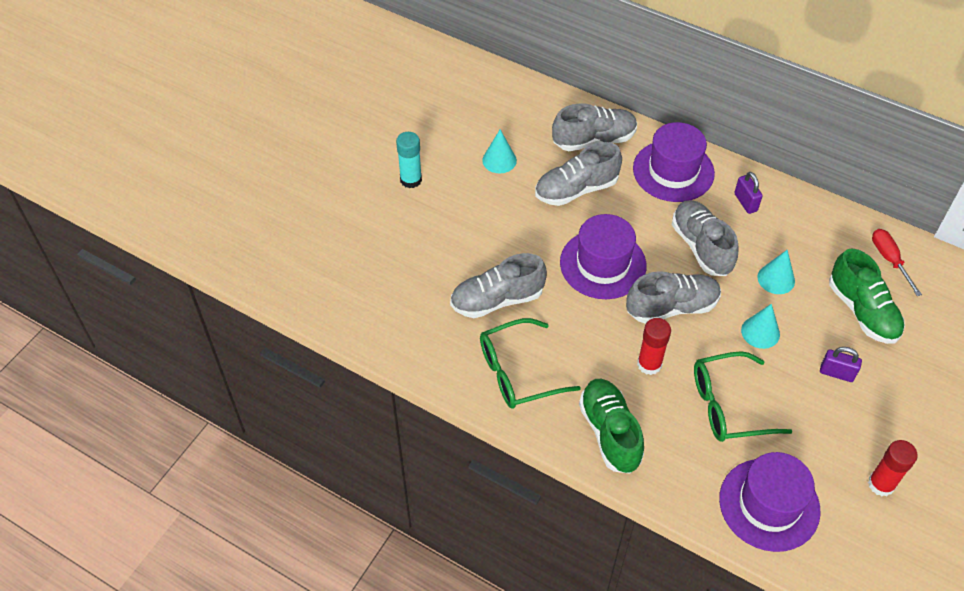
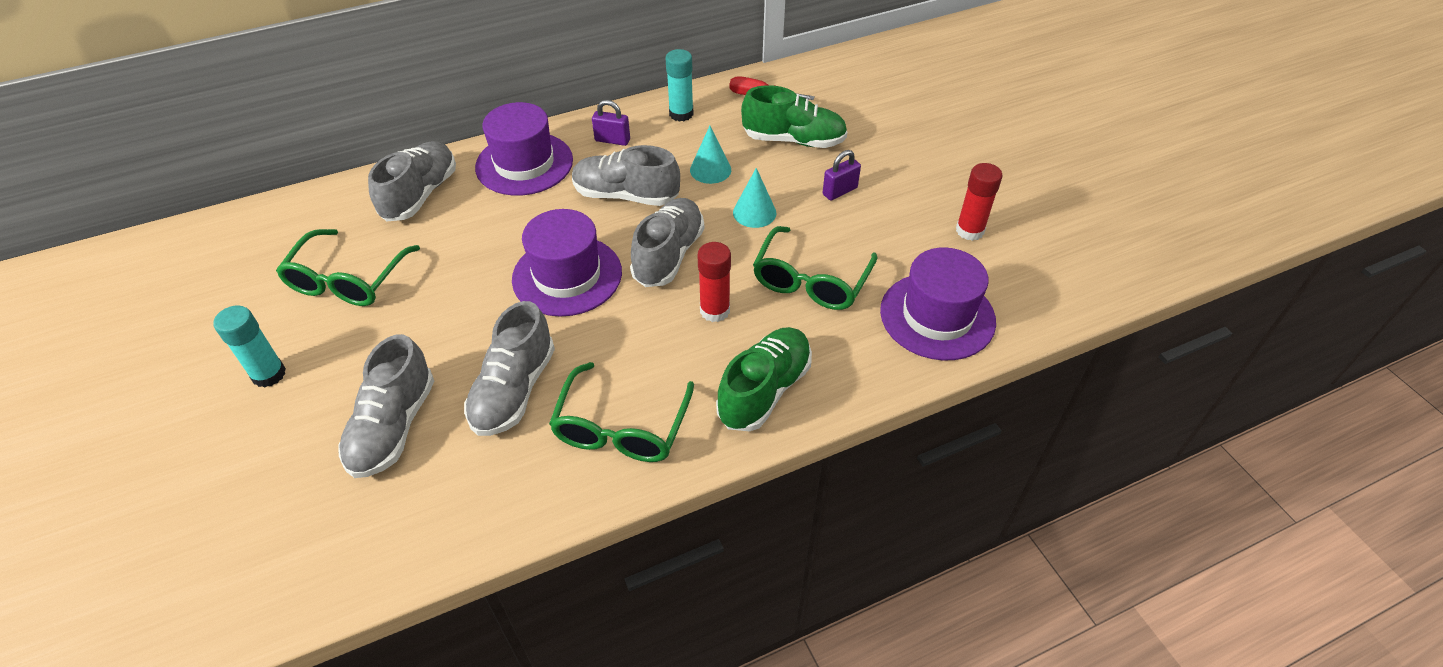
camera: 55 degrees left, 5 degrees down
(499, 160) = (347, 280): turquoise cone -> green glasses
(576, 189) = (459, 242): grey shoe -> grey shoe (393, 426)
(610, 432) = (764, 390): green shoe -> green shoe turned 105 degrees clockwise
(815, 223) = (681, 114): none -> turquoise glue stick

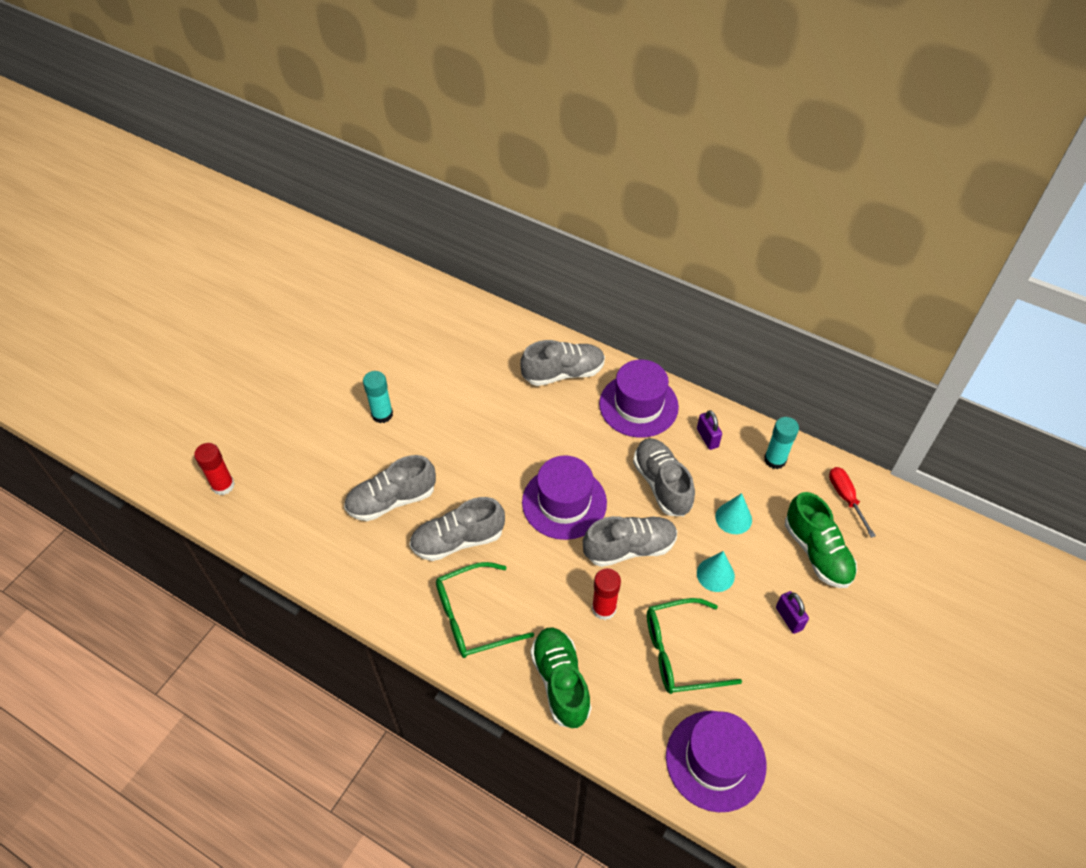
camera: 55 degrees right, 5 degrees up
(347, 280) = (469, 394): green glasses -> none
(764, 390) = (560, 682): green shoe -> green shoe turned 105 degrees counterclockwise
(839, 191) = (789, 618): purple padlock -> purple padlock turned 45 degrees clockwise
(969, 231) = (828, 738): red glue stick -> red glue stick (223, 485)

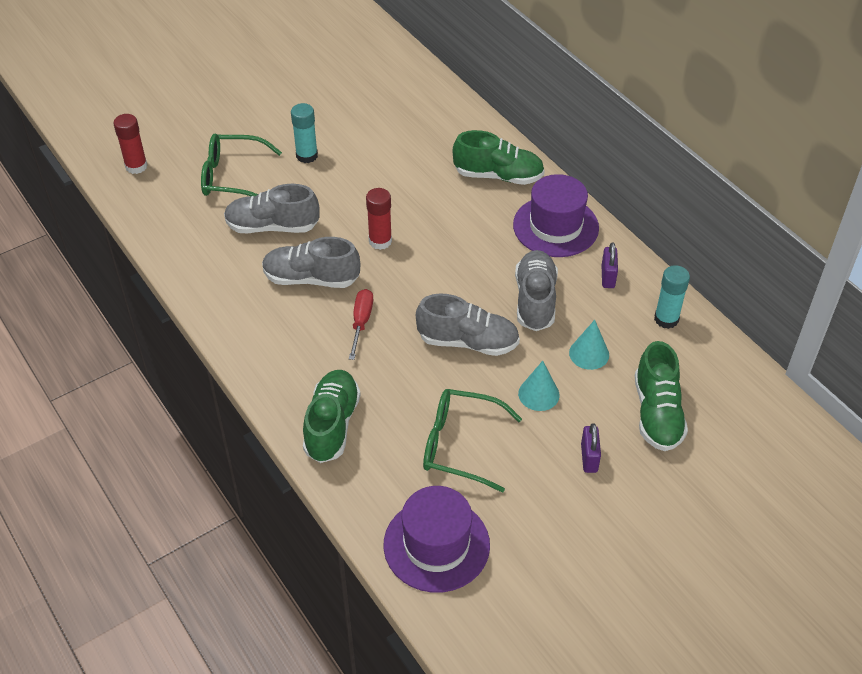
camera: 25 degrees right, 5 degrees down
(473, 617) = (285, 344): green glasses -> green glasses (232, 177)
(563, 373) = (498, 176): grey shoe -> green shoe
(564, 502) = (429, 283): purple hat -> none
(604, 609) = (410, 382): red glue stick -> red glue stick (380, 241)
(845, 498) = (720, 378): red screwdriver -> red screwdriver (361, 322)

